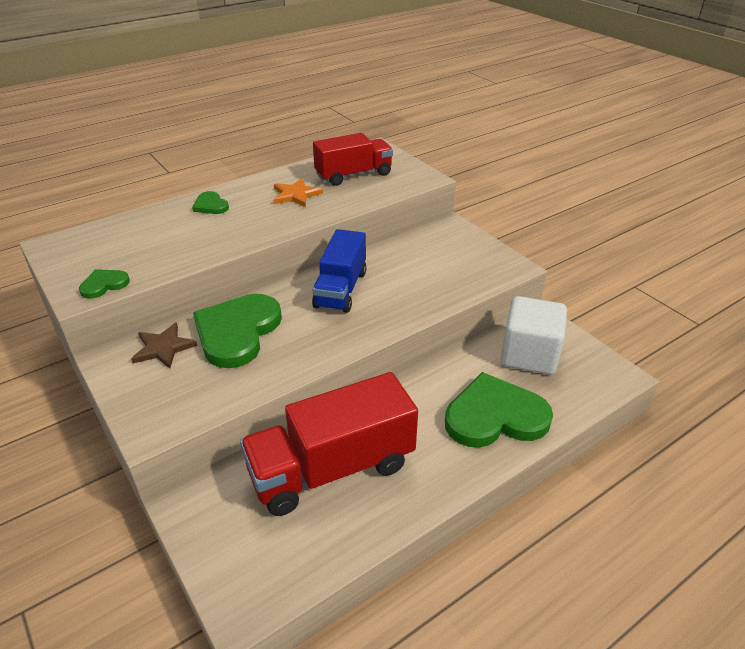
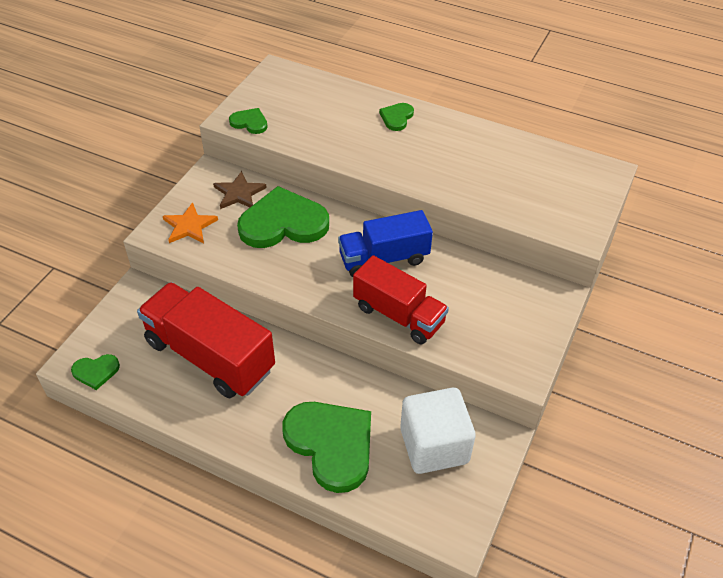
camera: 60 degrees right, 10 degrees up
(274, 587) = (96, 371): none -> green heart
(296, 195) = (460, 158): orange star -> orange star (189, 226)
(353, 175) = (534, 179): red truck -> red truck (398, 315)

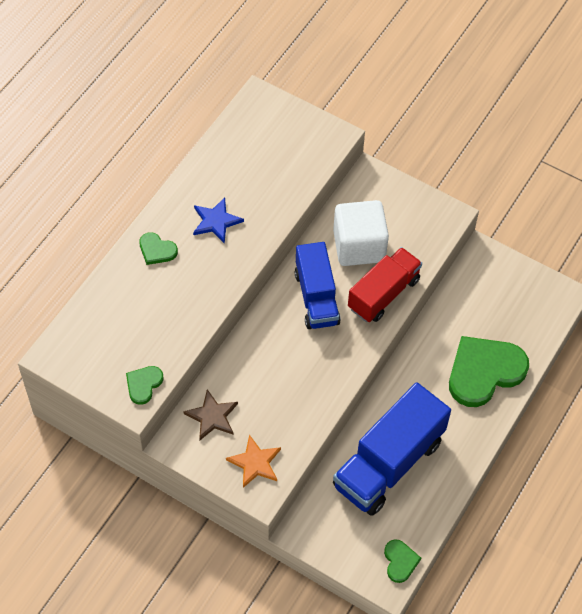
camera: 85 degrees left, 10 degrees up
(210, 356) = (388, 463): red truck -> blue truck
(283, 223) = (260, 378): green heart -> none
(434, 445) = (487, 299): white cube -> white cube (359, 246)
(439, 152) = (216, 221): none -> blue star

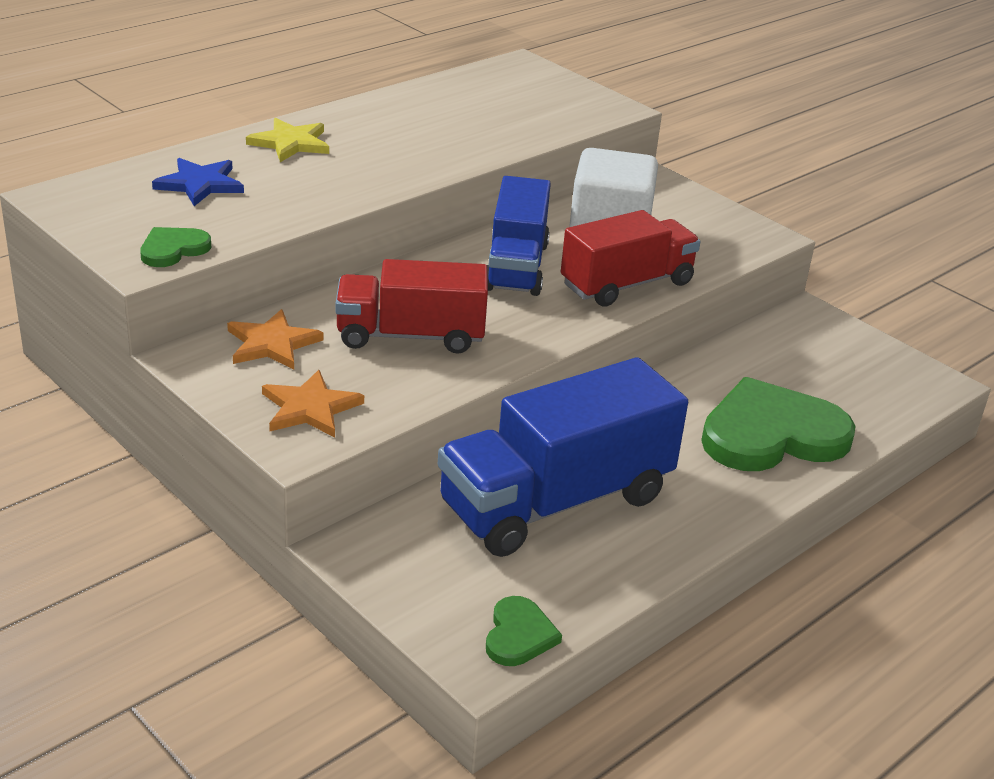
camera: 15 degrees right, 25 degrees down
(157, 250) = (290, 143): green heart -> yellow star
(212, 416) = (272, 344): brown star -> orange star
(216, 221) = (395, 138): blue star -> blue star (200, 184)
(282, 384) = (410, 336): none -> red truck

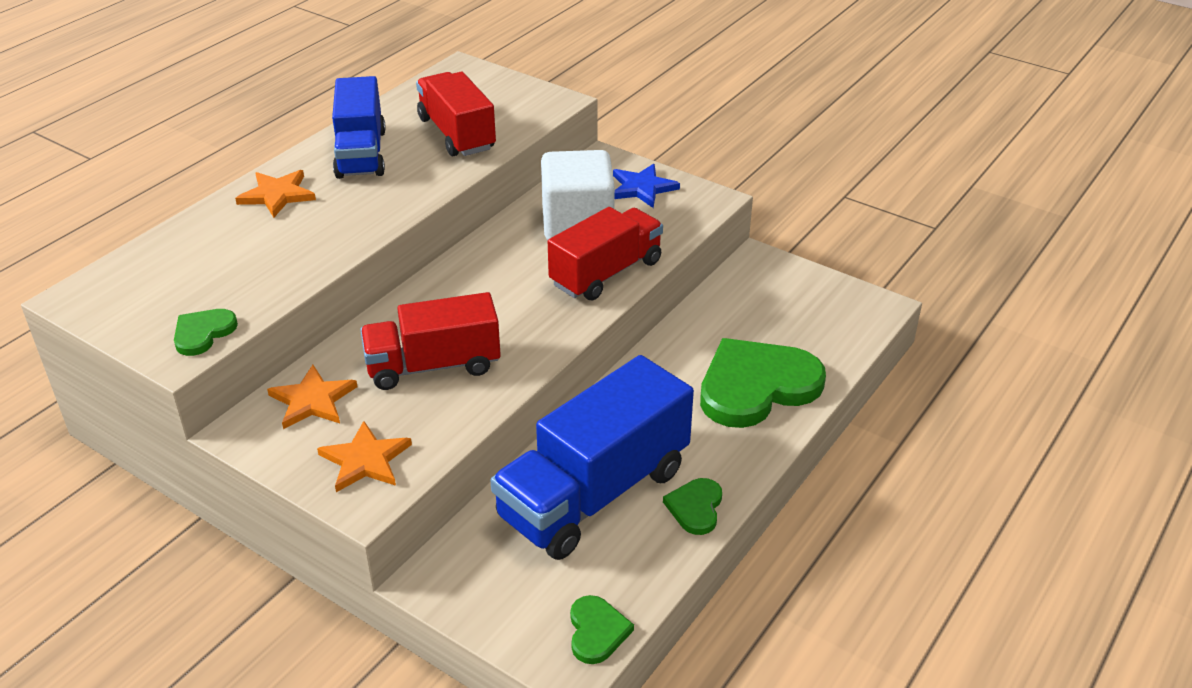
camera: 10 degrees left, 5 degrees up
(200, 184) = (207, 257): blue star -> blue star (642, 188)
(290, 143) = (277, 195): yellow star -> orange star
(498, 120) = (456, 134): none -> red truck
(516, 266) = (506, 274): blue truck -> blue truck (361, 153)
(667, 538) = (695, 507): none -> green heart

